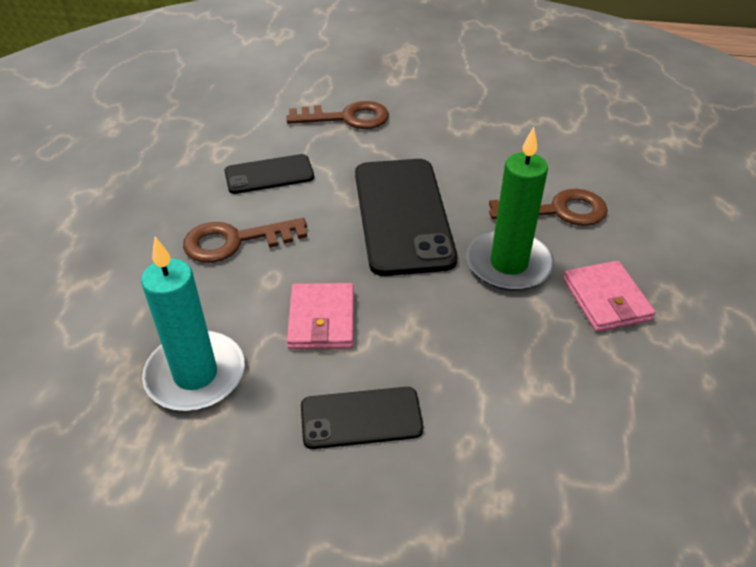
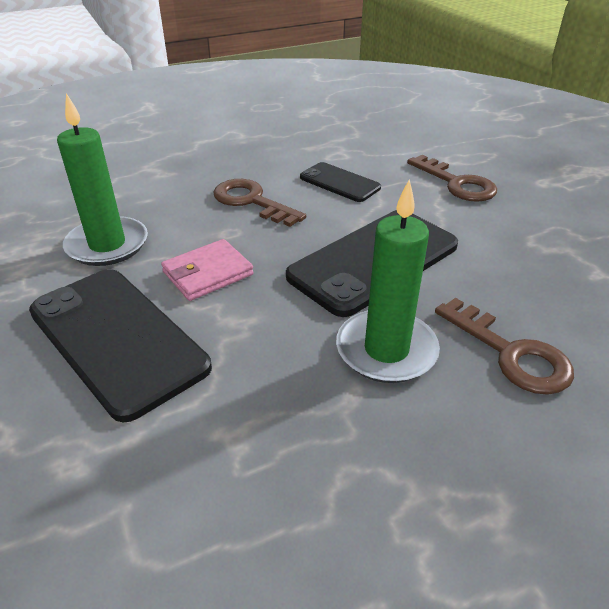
camera: 55 degrees right, 5 degrees down
(195, 375) = (107, 245): turquoise candle -> green candle
(361, 418) = (117, 339): black phone -> black phone, size x1.83
(606, 299) = (415, 448): pink wallet -> none

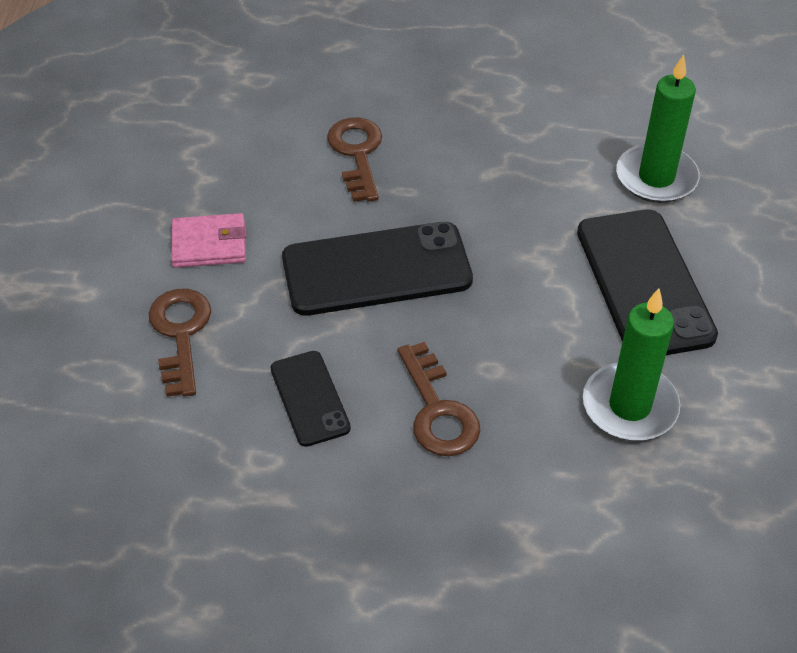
camera: 150 degrees left, 10 degrees up
(208, 273) = (540, 321): pink wallet -> pink wallet (209, 244)
(386, 350) = (441, 190): green candle -> green candle (656, 177)

